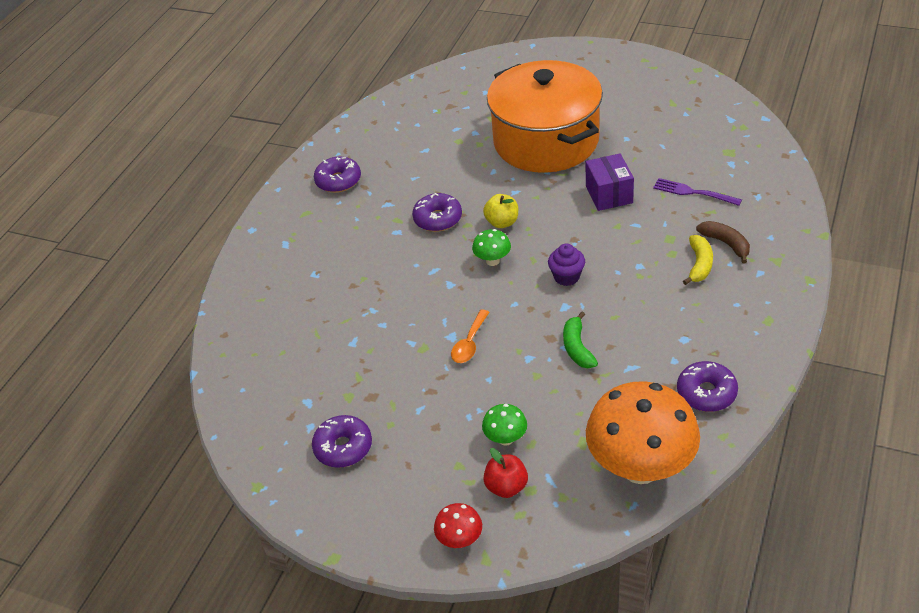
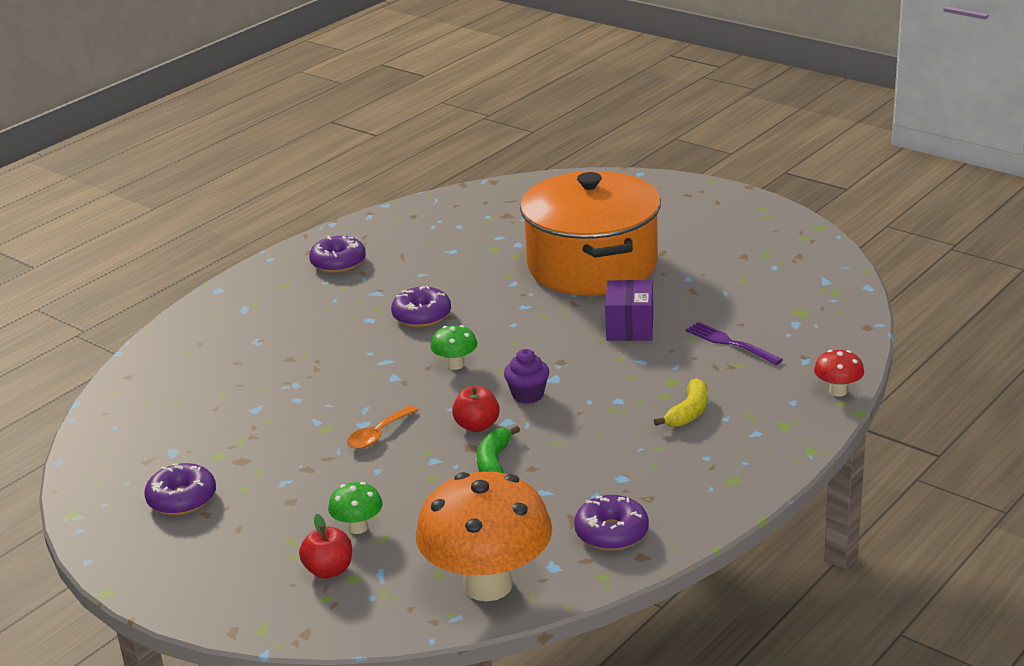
camera: 15 degrees right, 15 degrees down
(460, 540) = (247, 606): red mushroom -> red mushroom (838, 391)
(502, 222) = (490, 332): yellow apple -> none
(544, 316) = (477, 426): none -> red apple
(726, 244) = (734, 398): brown banana -> none

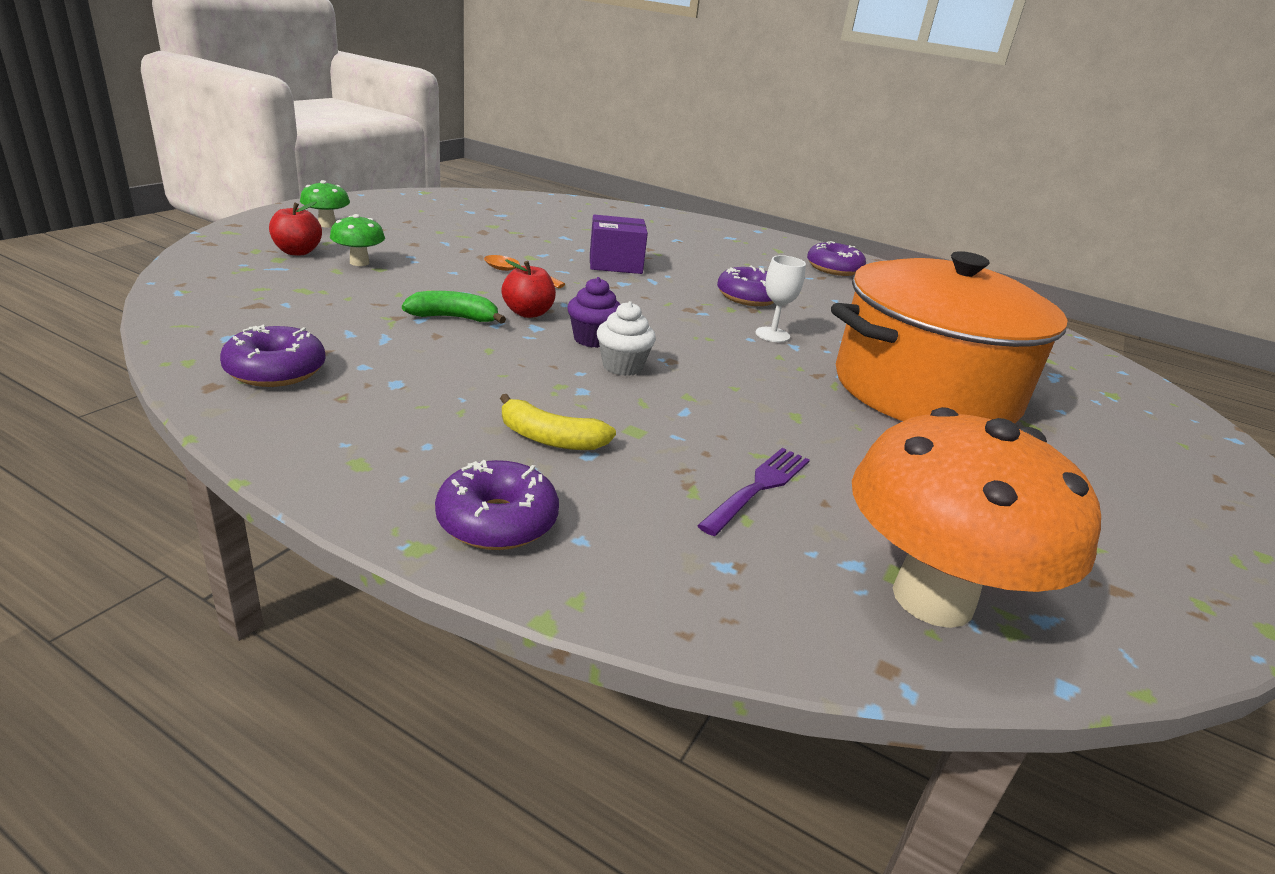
camera: 75 degrees right, 0 degrees up
(182, 499) = (432, 215): purple donut -> purple donut (497, 521)
(455, 365) = (652, 308): green mushroom -> green mushroom (327, 225)
(488, 585) = (221, 306): orange mushroom -> orange mushroom (932, 598)
(504, 313) = (772, 335): none -> white goblet
(575, 383) = (622, 366): none -> white cupcake
(629, 327) = (772, 408): purple box -> purple box (615, 264)
(838, 391) = (619, 599): red mushroom -> none

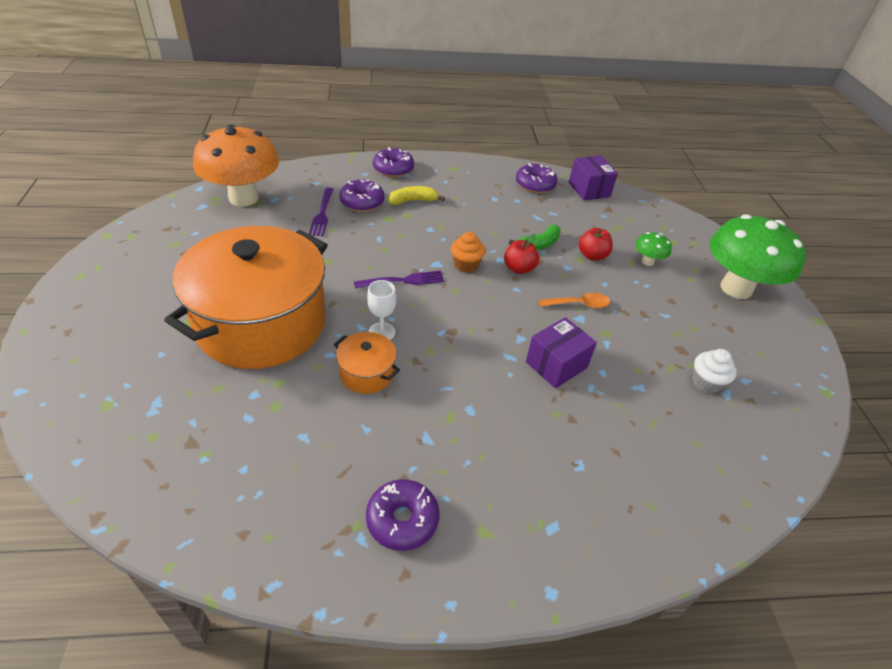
camera: 145 degrees right, 15 degrees up
(209, 330) = (589, 189): none -> purple box
(297, 252) = (682, 252): red apple -> red apple (592, 255)
(327, 225) = (736, 288): green mushroom -> green mushroom, size x2.35
(592, 339) = (466, 265): purple cupcake -> orange cupcake
(622, 366) = (431, 252): white cupcake -> white cupcake (706, 383)
(700, 358) = (403, 281): none -> purple fork
(748, 297) = (432, 379): purple donut -> purple donut (362, 202)
(812, 320) = (367, 373): none -> orange pot

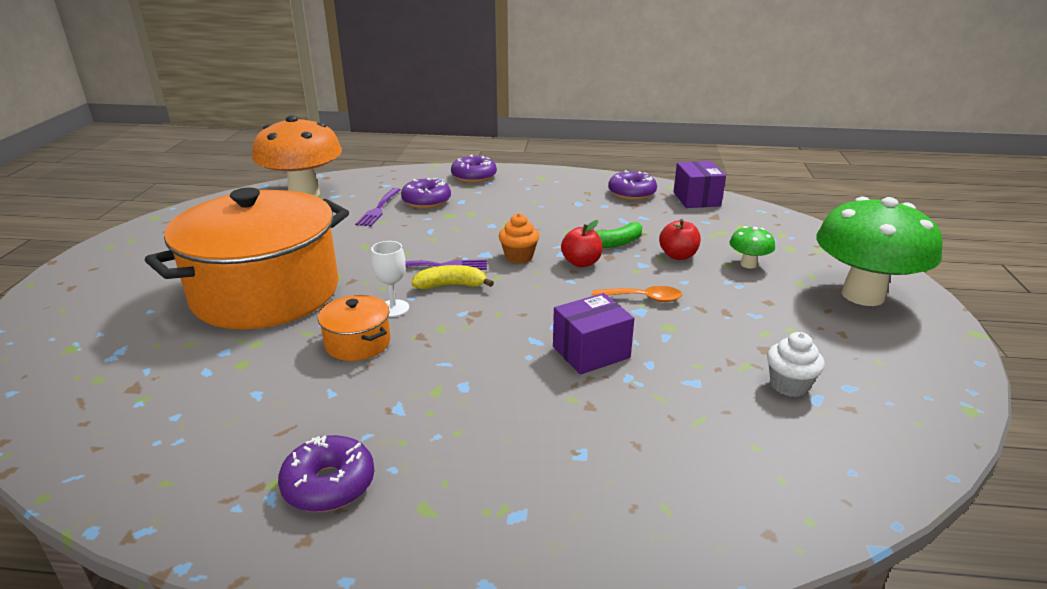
camera: 15 degrees right, 15 degrees down
(413, 201) = (483, 202): yellow banana -> yellow banana (451, 285)

